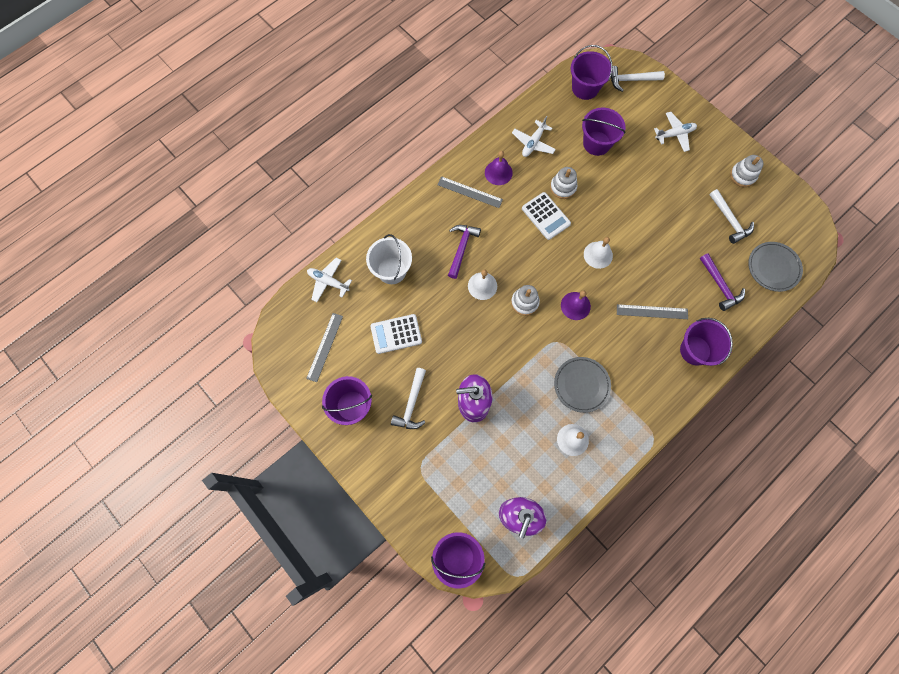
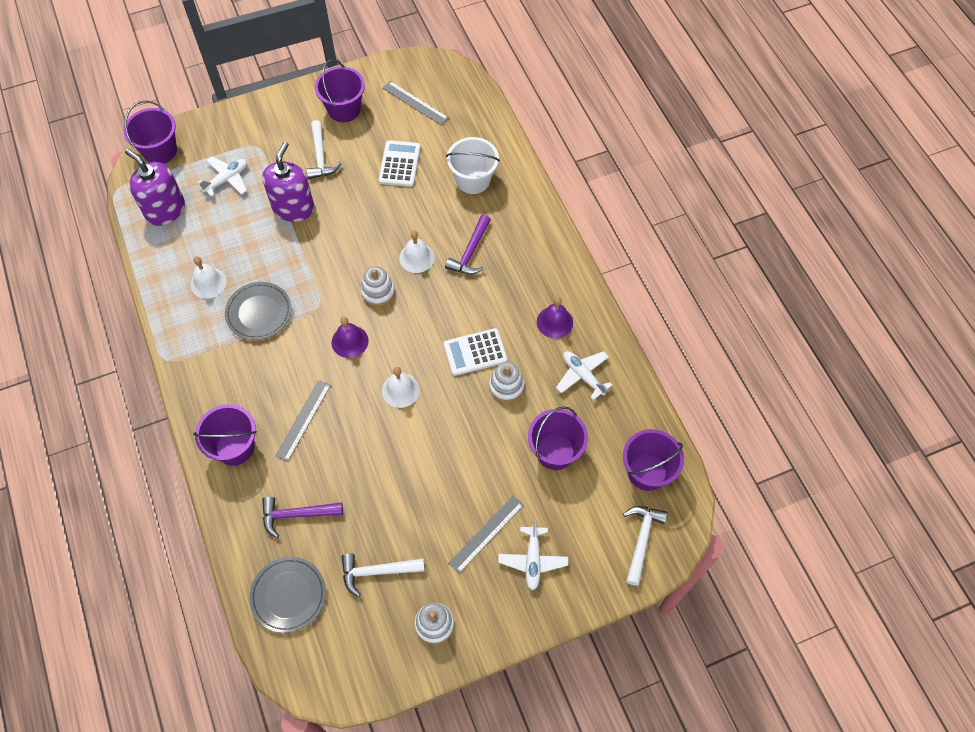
camera: 110 degrees right, 10 degrees down
(328, 282) = (484, 122): white plane -> white plane (227, 179)
(412, 404) = (320, 157): white hammer -> white hammer turned 135 degrees counterclockwise
(461, 248) = (470, 252): purple hammer -> purple hammer turned 75 degrees clockwise
(470, 192) = (539, 283): grey ruler -> grey ruler (486, 534)

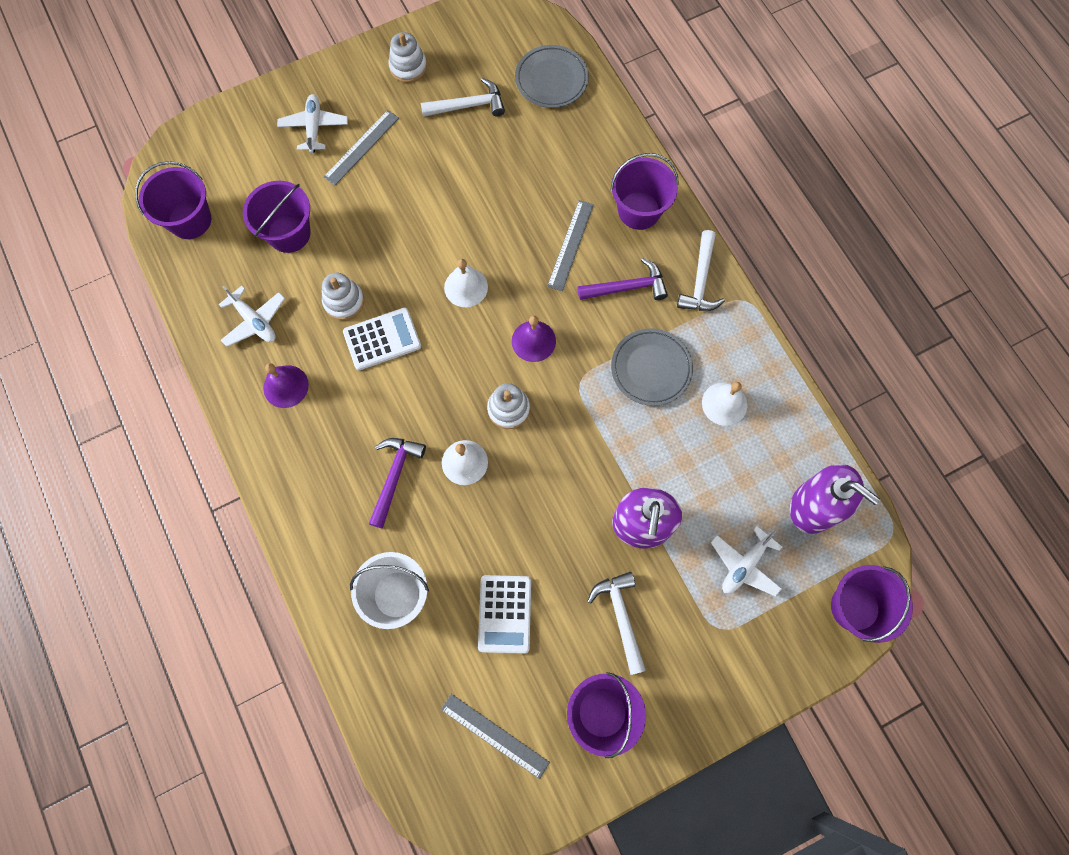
camera: 175 degrees right, 10 degrees up
(297, 515) = (558, 150): purple hammer -> purple hammer (627, 287)
(641, 540) = (203, 153): white hammer -> white hammer (700, 280)

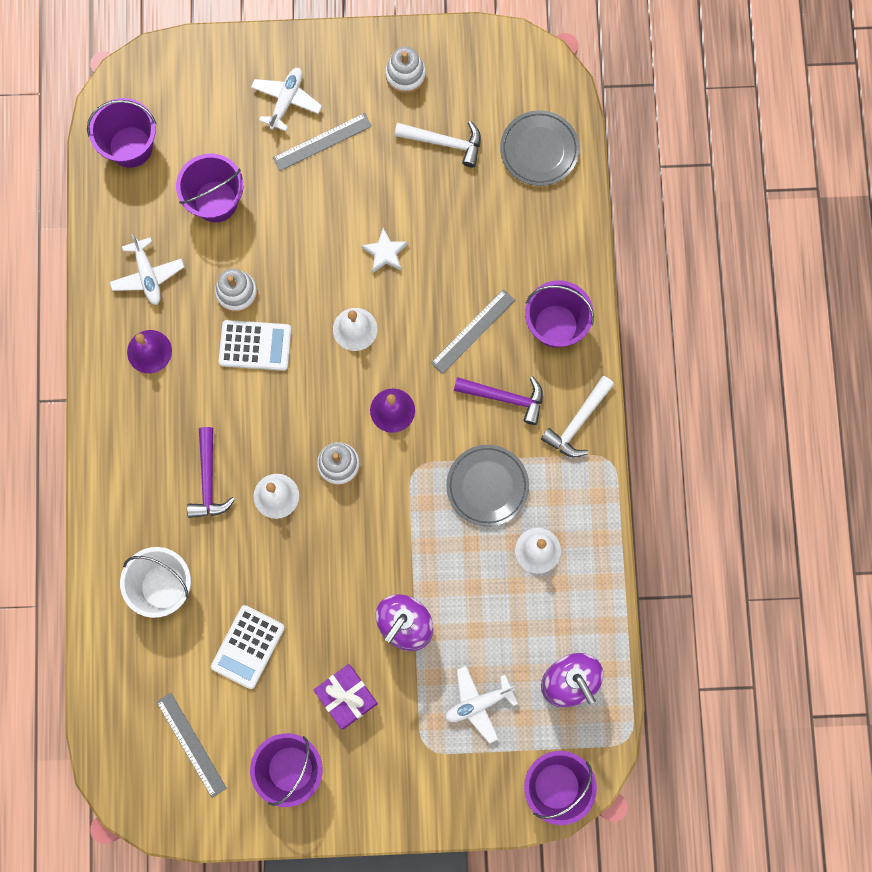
camera: 25 degrees right, 5 degrees up
(394, 476) = (208, 480): purple hammer -> purple hammer turned 135 degrees clockwise
(461, 213) = (385, 253): none -> white star
(621, 617) = (346, 697): white hammer -> purple gift

